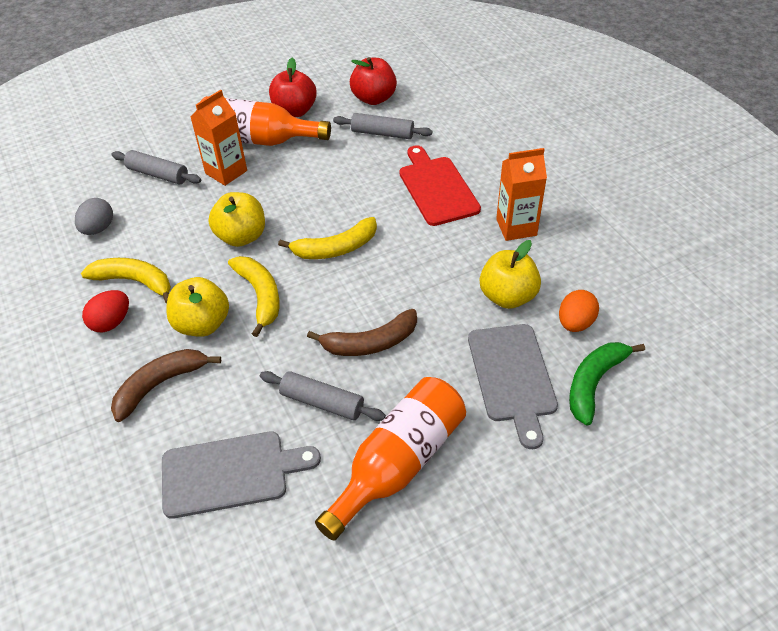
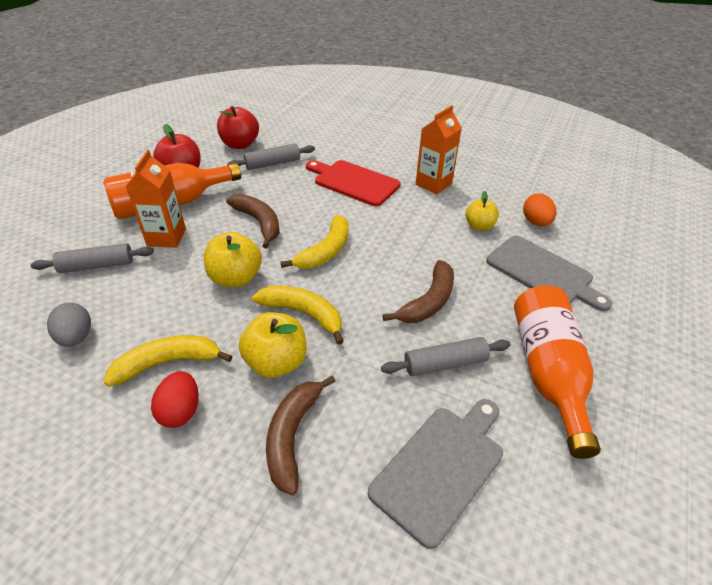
camera: 40 degrees left, 5 degrees down
(309, 192) = (259, 222): none -> brown banana
(507, 296) = (479, 226): yellow apple -> yellow apple, size x0.65
(594, 383) = (589, 251): green banana -> none

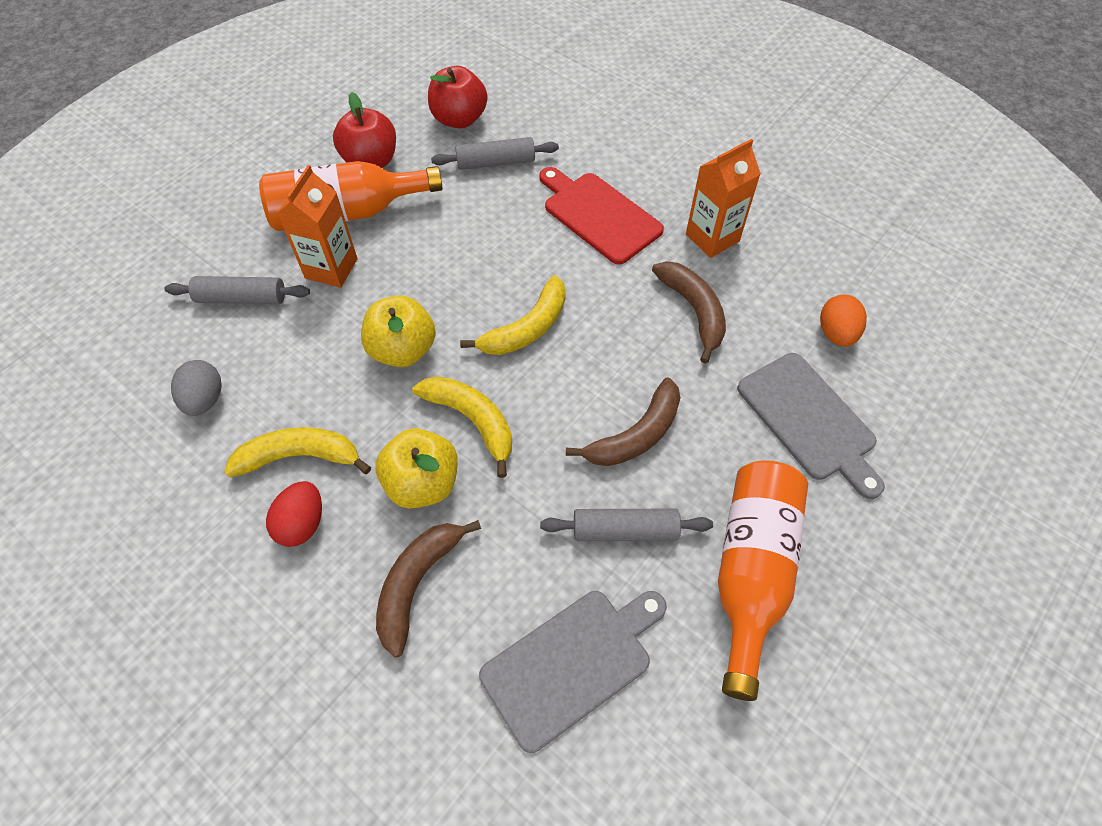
camera: 15 degrees right, 15 degrees up
(259, 222) = (452, 265): brown banana -> brown banana (693, 311)
(479, 226) = (750, 325): yellow apple -> none

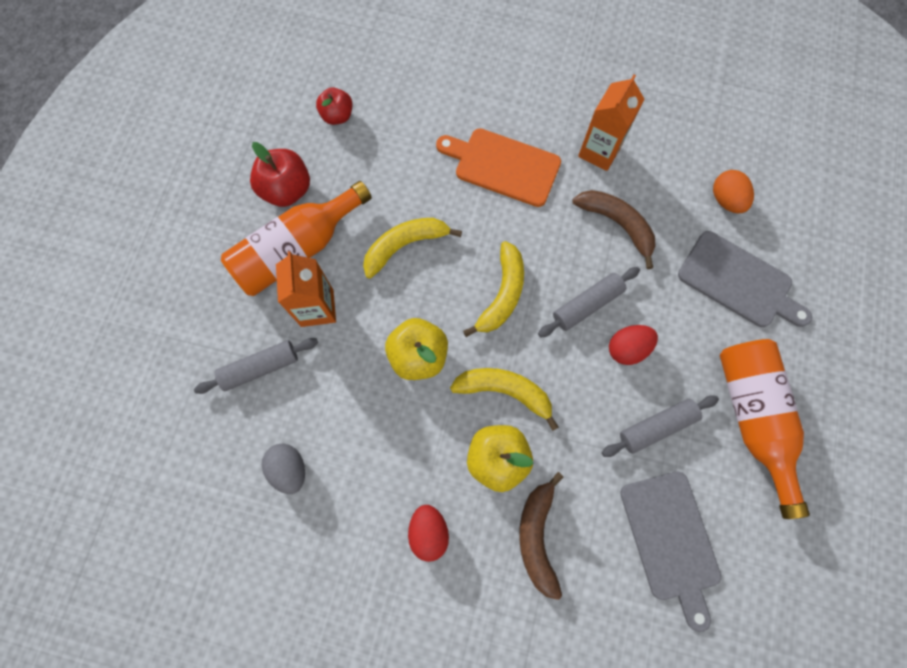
camera: 25 degrees left, 15 degrees up
(299, 457) = (394, 481): yellow banana -> yellow banana (404, 246)
(459, 119) = (337, 116): red apple -> red apple, size x0.65
(496, 162) = (393, 148): grey rolling pin -> grey rolling pin (587, 305)
(572, 663) = (671, 540): grey cutting board -> grey cutting board turned 135 degrees clockwise
(599, 215) = (503, 166): red cutting board -> orange cutting board
(636, 435) = (627, 348): brown banana -> red egg

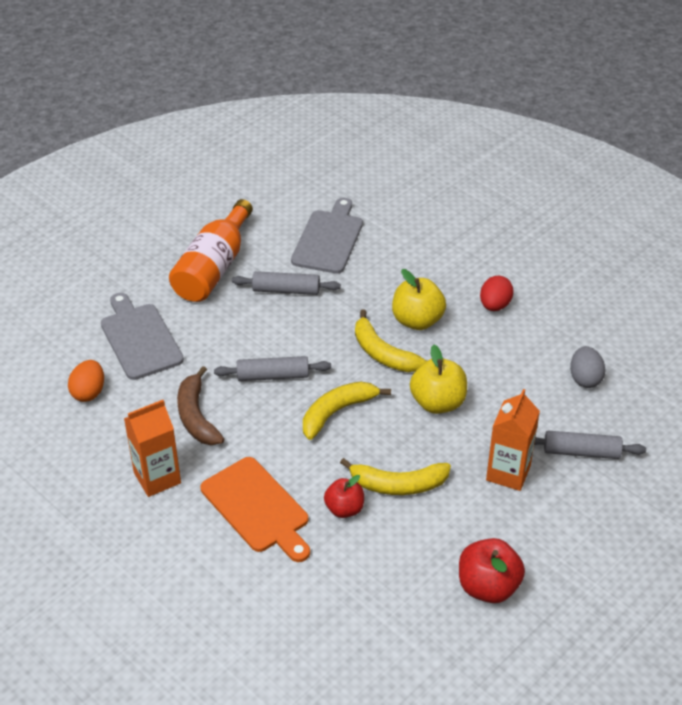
camera: 150 degrees left, 30 degrees down
(297, 249) = (503, 527): orange bottle -> none
(337, 116) = (393, 638): red apple -> red apple (344, 509)
(537, 536) = (418, 274): brown banana -> none
(627, 348) = (266, 338): red egg -> none

